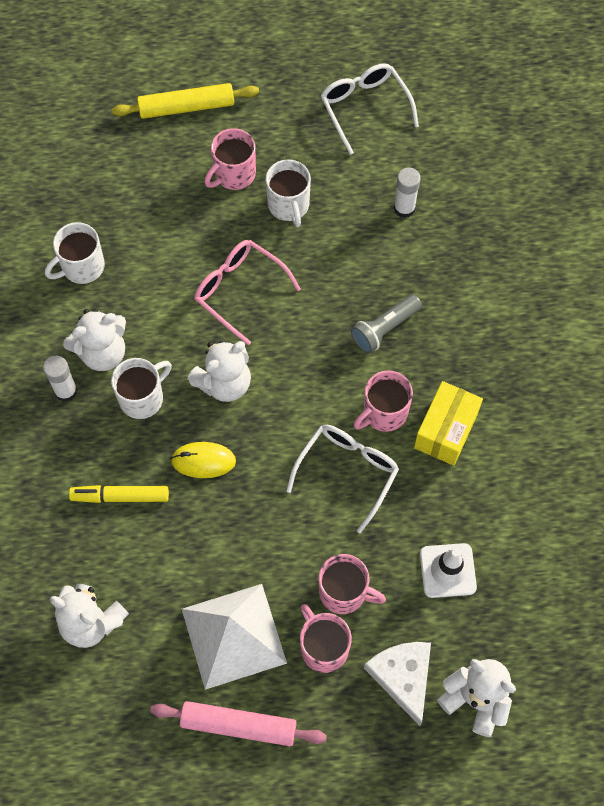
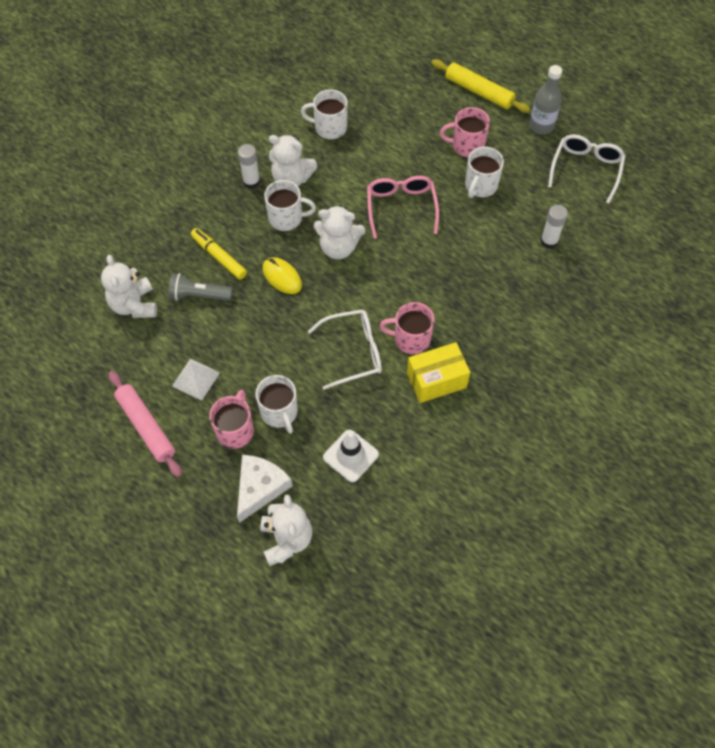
camera: 45 degrees right, 5 degrees down
(233, 635) = (196, 379): white pyramid -> white pyramid, size x0.53
(281, 96) = (541, 126): none -> grey bottle
(344, 592) = (279, 412): pink mug -> white mug
(384, 329) = (462, 295): grey flashlight -> grey flashlight (199, 295)

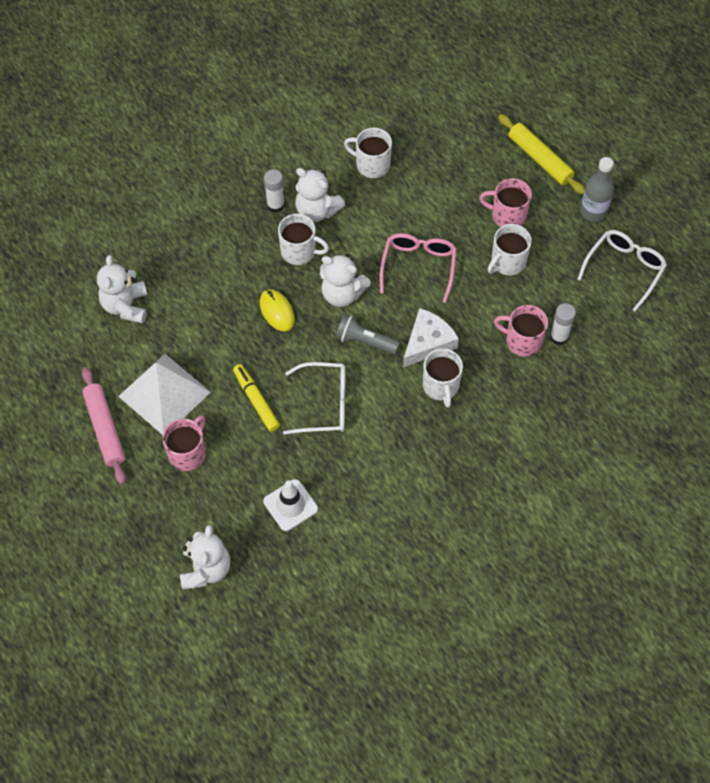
camera: 15 degrees right, 0 degrees up
(196, 379) = (164, 394): white pyramid -> white pyramid, size x1.87
(199, 295) = (190, 311): grey flashlight -> grey flashlight (365, 341)
(219, 257) = (221, 276): yellow marker -> yellow marker (256, 400)
(260, 487) = (195, 514): white cheese -> white cheese (428, 342)
(279, 412) = (235, 446): white mug -> white mug (441, 386)
(411, 339) = (385, 404): pink mug -> pink mug (522, 341)
(436, 380) = (397, 452): yellow box -> none

